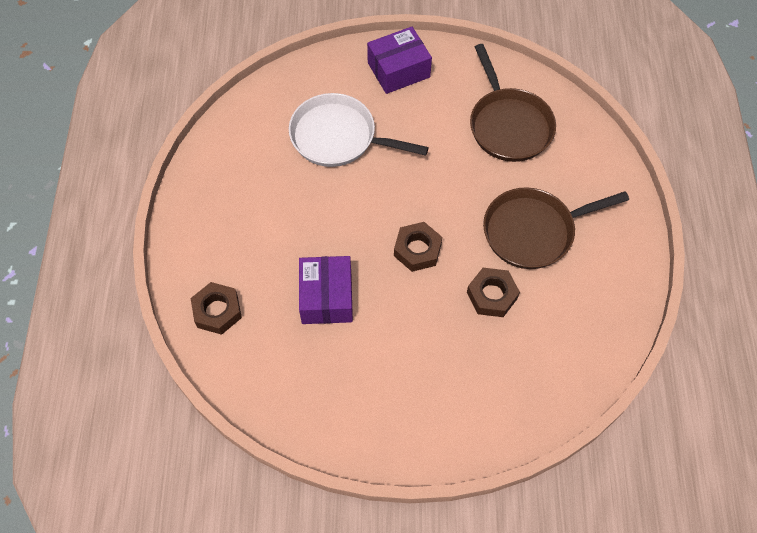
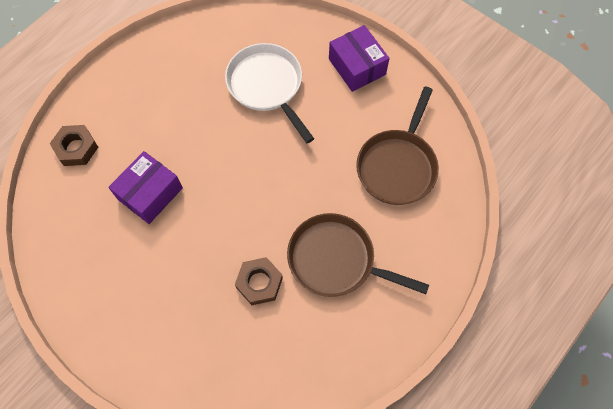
camera: 40 degrees right, 5 degrees up
(398, 70) = (357, 66): purple box -> purple box turned 45 degrees clockwise
(417, 250) = (241, 208): brown nut -> none

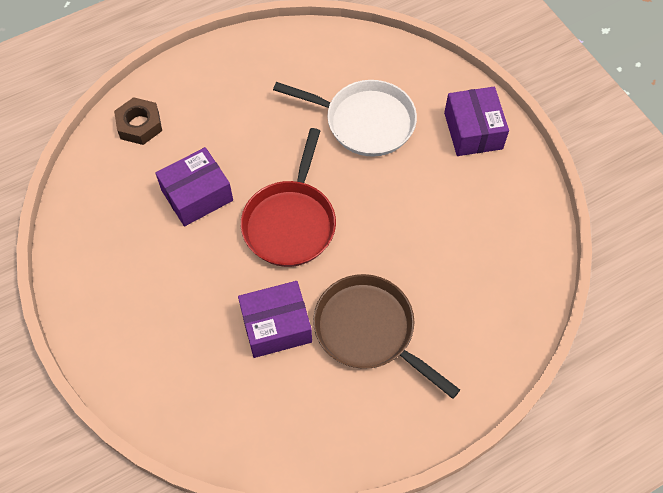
camera: 20 degrees right, 5 degrees down
(238, 191) = (290, 222): none -> red pan
(259, 283) = (276, 326): brown nut -> purple box
(267, 86) = (364, 122): white pan -> white pan turned 120 degrees clockwise
(397, 166) = (477, 252): brown pan -> none

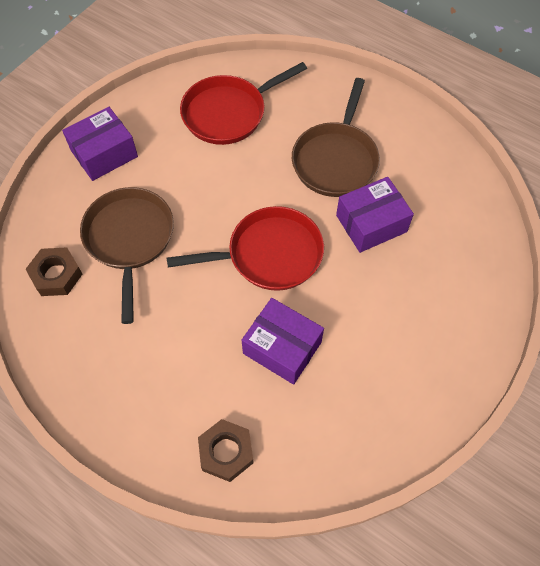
camera: 115 degrees left, 0 degrees up
(276, 326) = (371, 223): purple box -> purple box turned 75 degrees counterclockwise
(356, 62) = (56, 275): none -> brown nut
(364, 122) = (129, 239): white pan -> brown pan
(479, 254) = (228, 113): none -> red pan

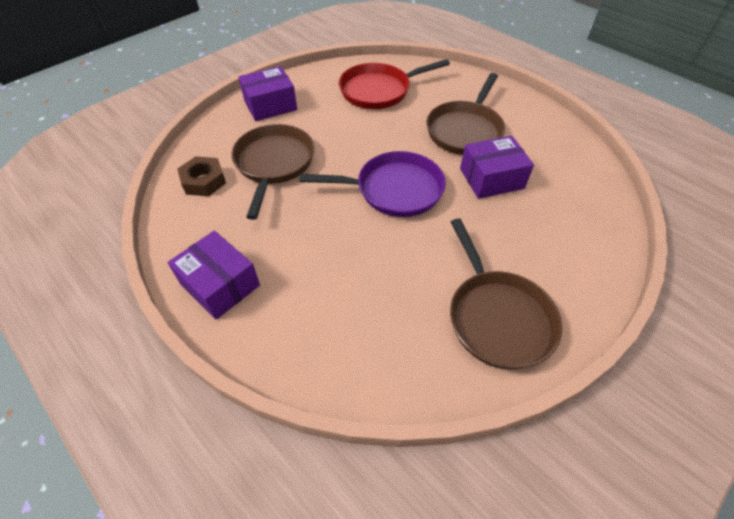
camera: 10 degrees right, 10 degrees down
(226, 452) = (318, 346): brown nut -> none
(269, 254) = (394, 190): red pan -> purple pan
(282, 348) = (392, 264): purple box -> purple box (220, 284)
(392, 391) = (497, 317): none -> brown pan

